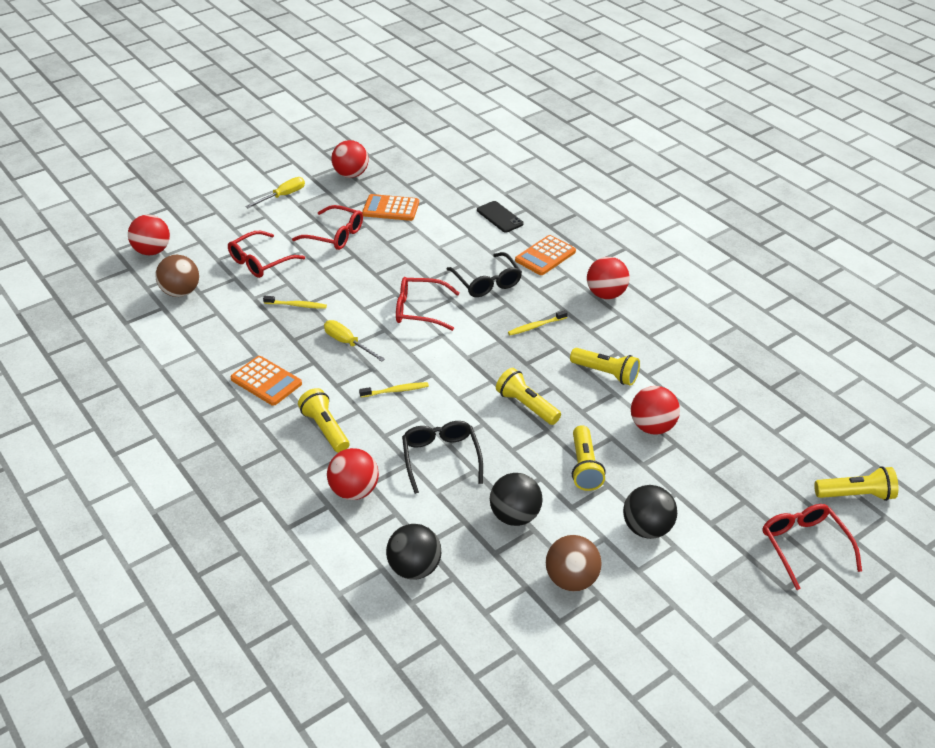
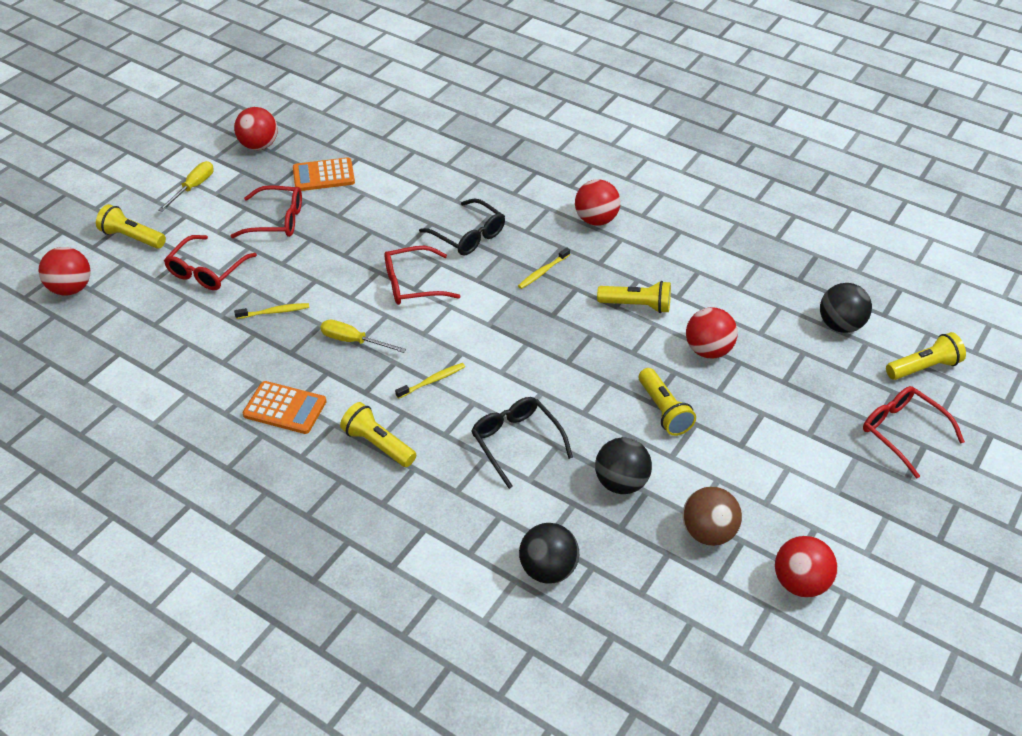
camera: 20 degrees left, 5 degrees up
(181, 292) = (131, 329): brown ball -> none
(354, 491) = (444, 504): red ball -> red ball (800, 582)
(499, 217) = (446, 159): black phone -> none
(526, 406) = (575, 361): yellow flashlight -> yellow flashlight (132, 237)
(545, 256) = (515, 192): orange calculator -> none
(647, 528) = (753, 457): black ball -> black ball (840, 325)

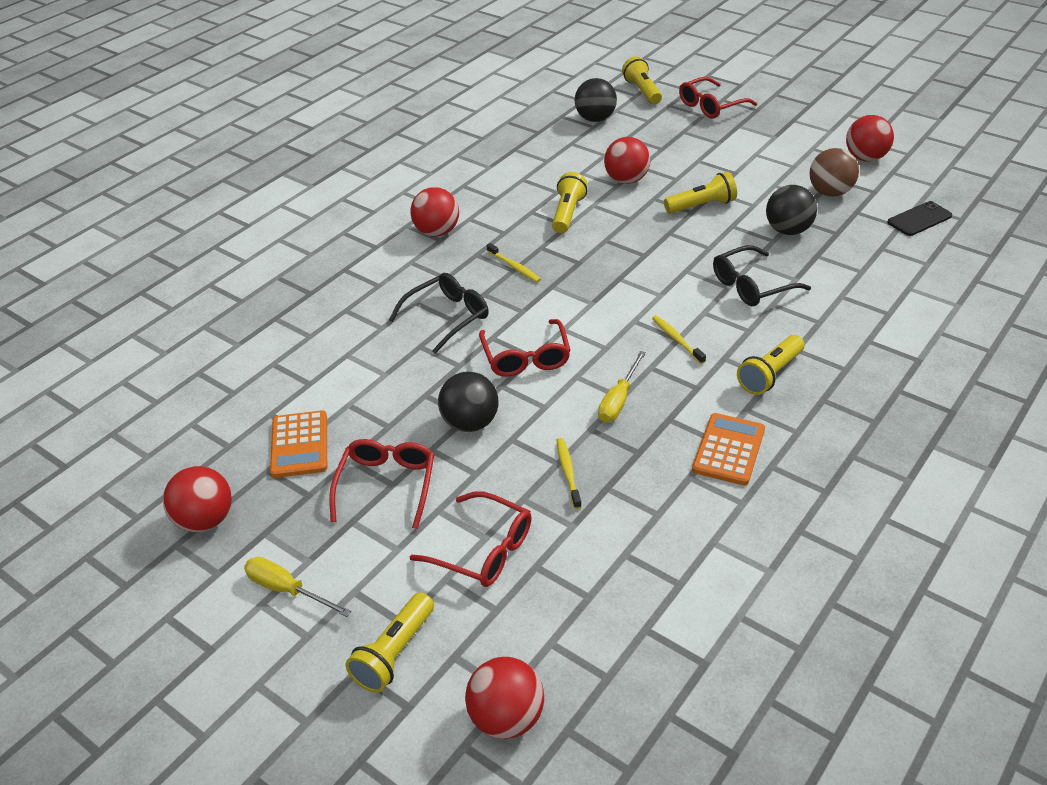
camera: 85 degrees left, 5 degrees down
(548, 569) = (891, 270): black ball -> black ball (470, 423)
(658, 617) = (919, 219): none -> black phone

